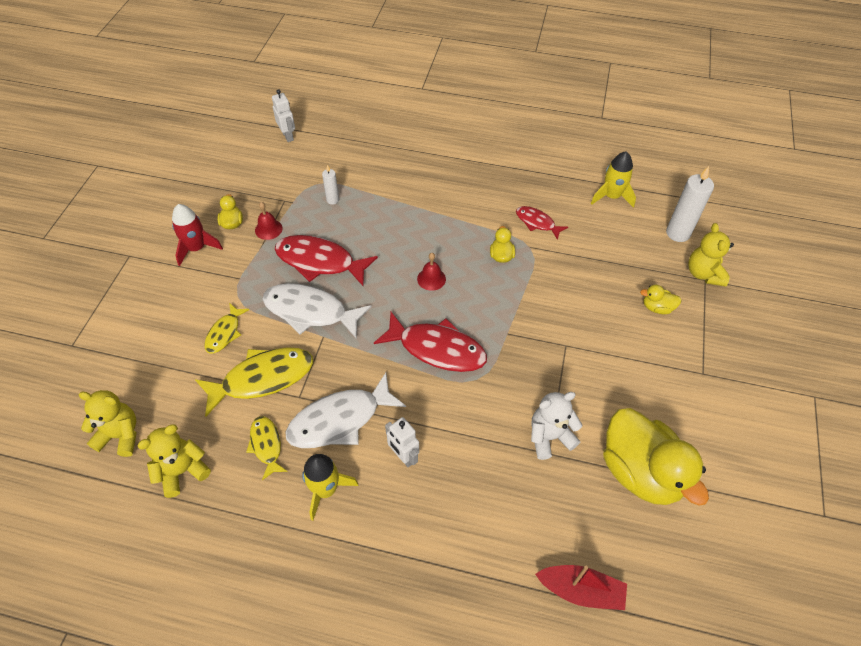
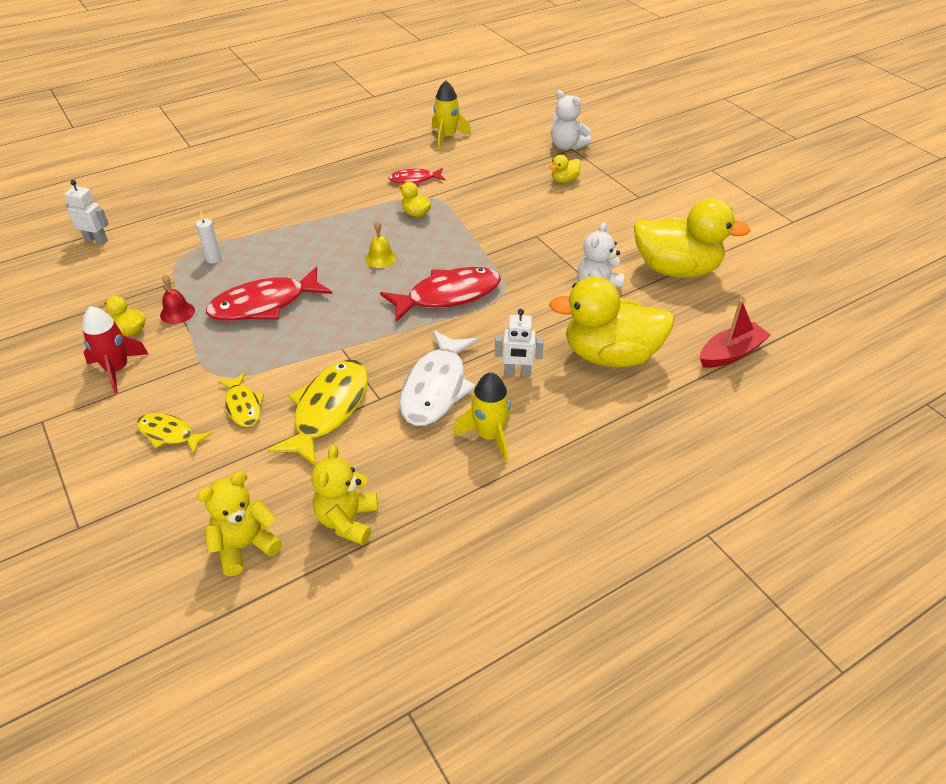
camera: 45 degrees left, 10 degrees down
(266, 445) = (398, 447): yellow fish -> yellow fish (169, 434)
(310, 311) = (305, 340): white fish -> none
(431, 279) = (380, 258): red bell -> yellow bell
(485, 503) = (610, 355): none -> yellow duck
(678, 233) = (520, 134): white candle -> none
(704, 274) = (567, 146): yellow teddy bear -> white teddy bear

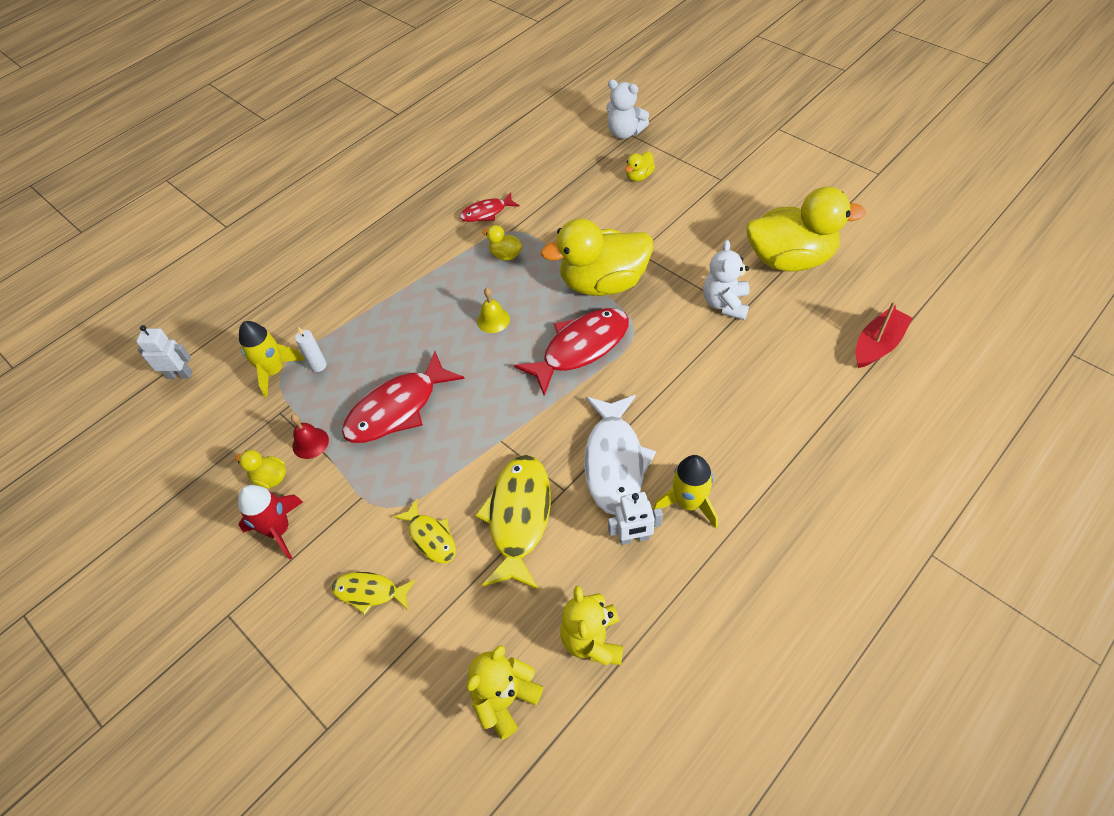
camera: 10 degrees left, 10 degrees up
(447, 137) = (497, 150): yellow rocket -> yellow rocket (274, 371)
(517, 373) = (686, 422): white robot -> white robot (634, 538)
(610, 355) = (766, 378): yellow duck -> yellow duck (603, 283)

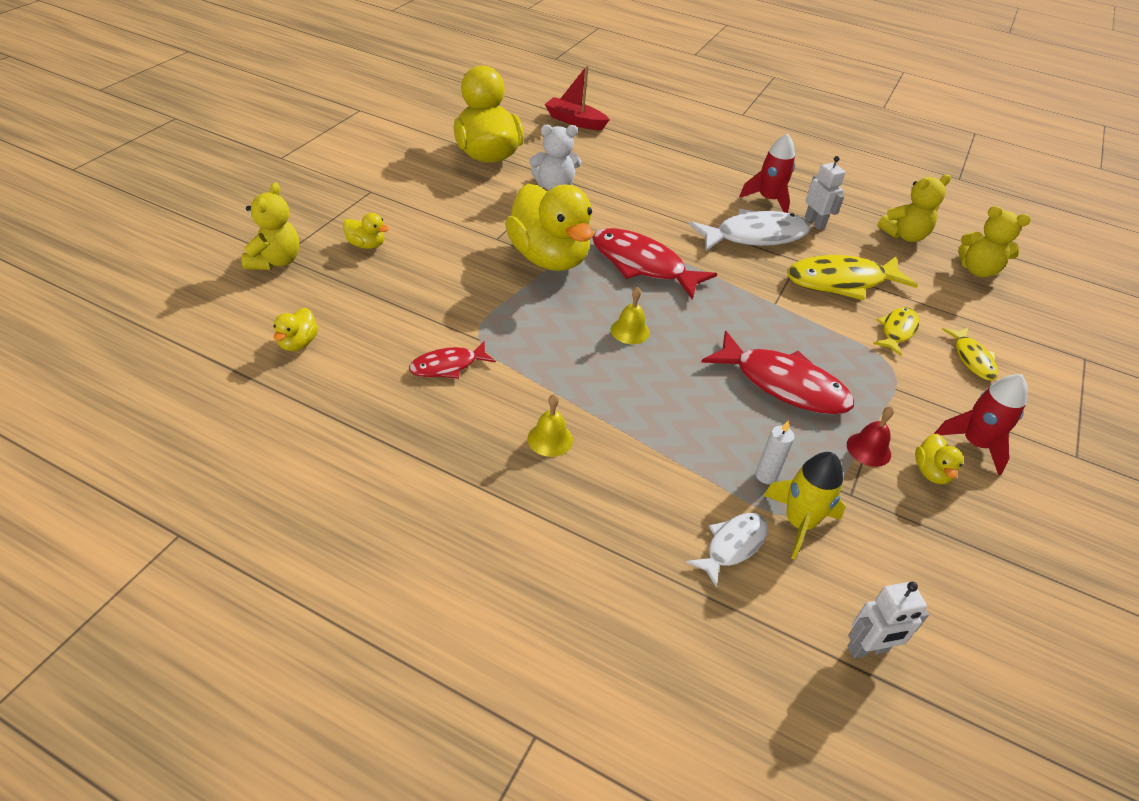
camera: 115 degrees left, 10 degrees down
(179, 374) = (867, 649): white robot -> white robot turned 90 degrees counterclockwise
(277, 330) = (732, 546): none -> white fish
(400, 256) = (550, 439): none -> yellow bell
(486, 213) = (447, 366): red fish -> red fish turned 105 degrees clockwise
(506, 255) = (524, 336): yellow duck -> yellow duck (298, 343)
(625, 132) = (275, 261): white teddy bear -> yellow teddy bear
(688, 503) = (768, 200): yellow rocket -> red rocket

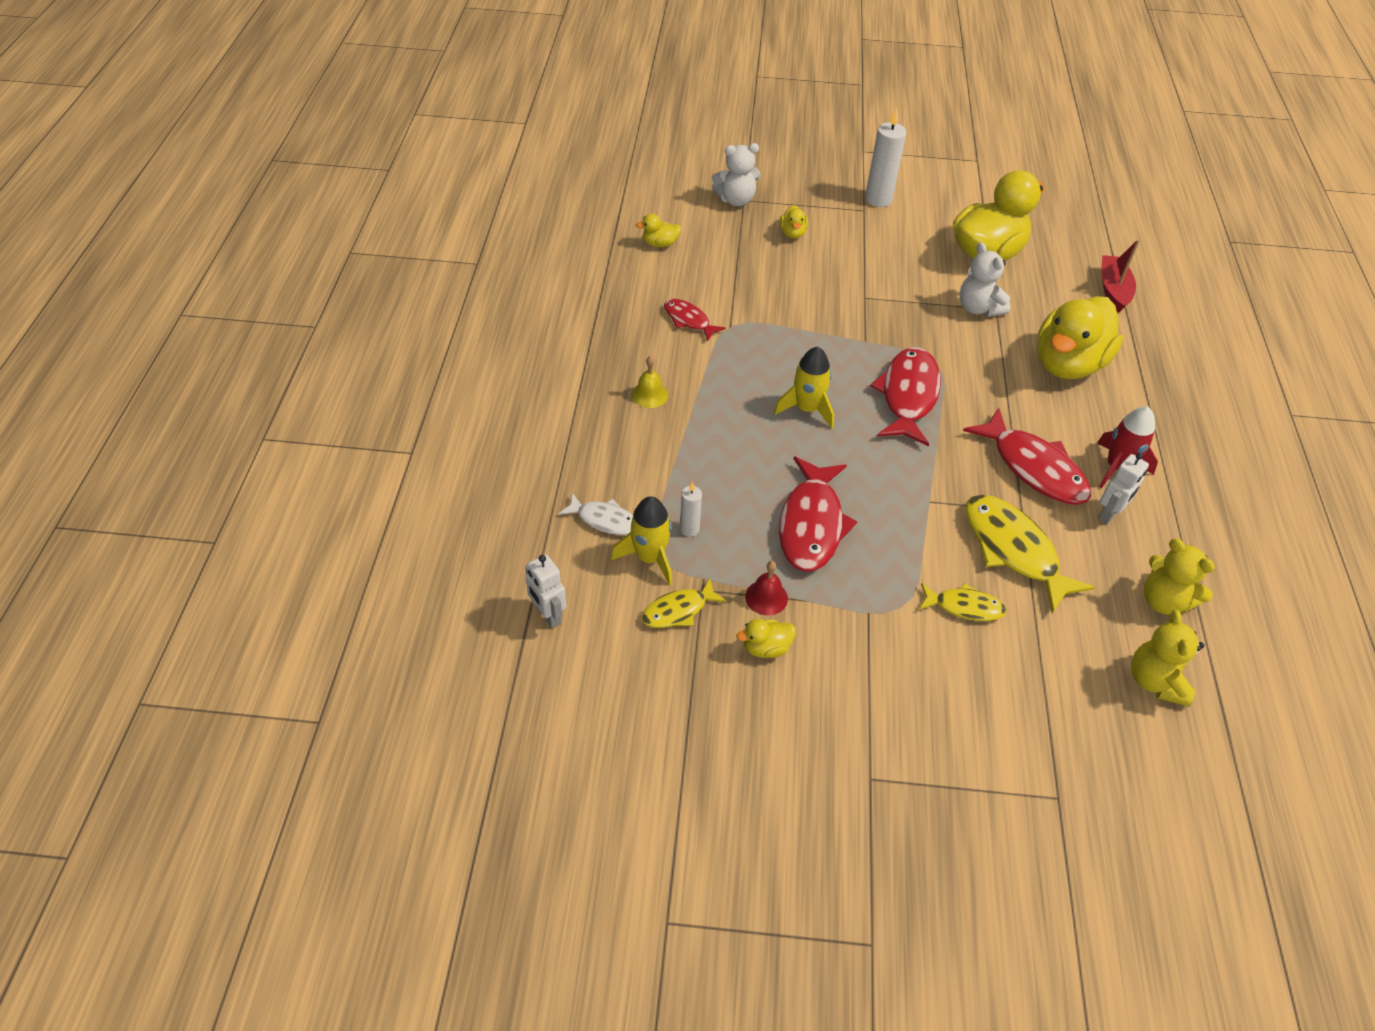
camera: 70 degrees right, 5 degrees up
(275, 261) = (736, 200): yellow teddy bear -> white teddy bear
(363, 177) = (878, 199): none -> white candle
(549, 258) = (865, 335): yellow duck -> yellow duck (1067, 364)
(630, 331) = (807, 409): yellow bell -> yellow rocket
(755, 236) = (1034, 468): white fish -> red fish
(972, 359) = (967, 678): yellow fish -> yellow fish (678, 610)
(974, 444) = (829, 683): red rocket -> none

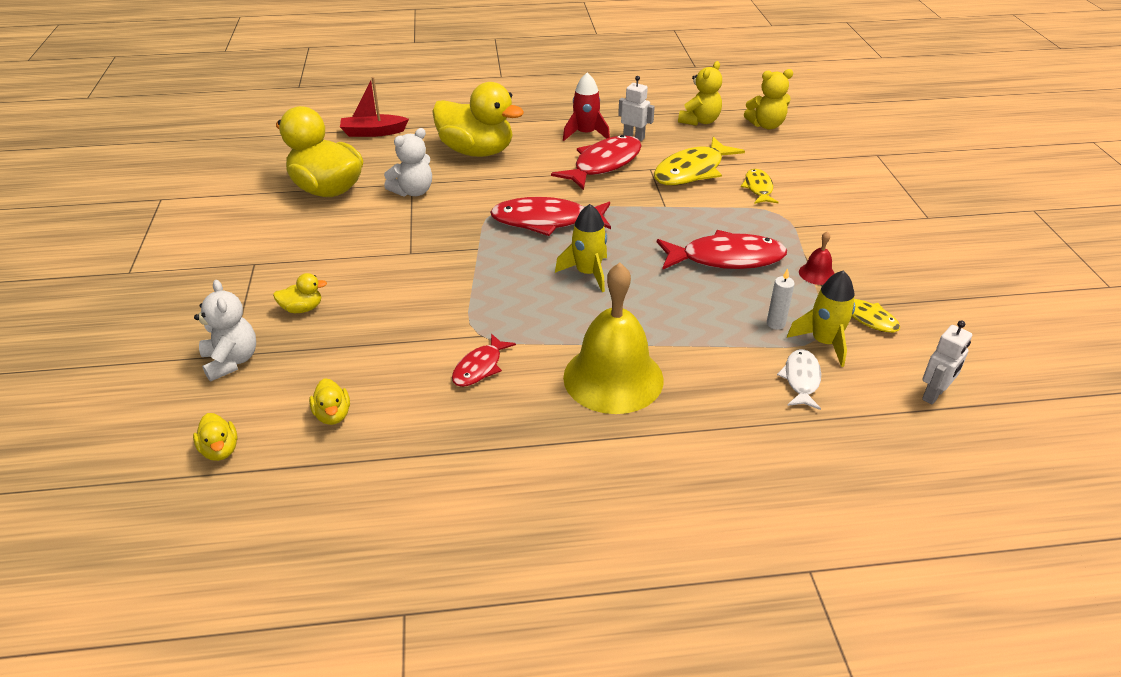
camera: 100 degrees left, 10 degrees down
(650, 394) = (613, 378): yellow bell -> yellow bell, size x2.41
(766, 648) = (864, 269): yellow duck -> yellow duck (220, 450)
(878, 199) = (233, 255): white candle -> none

